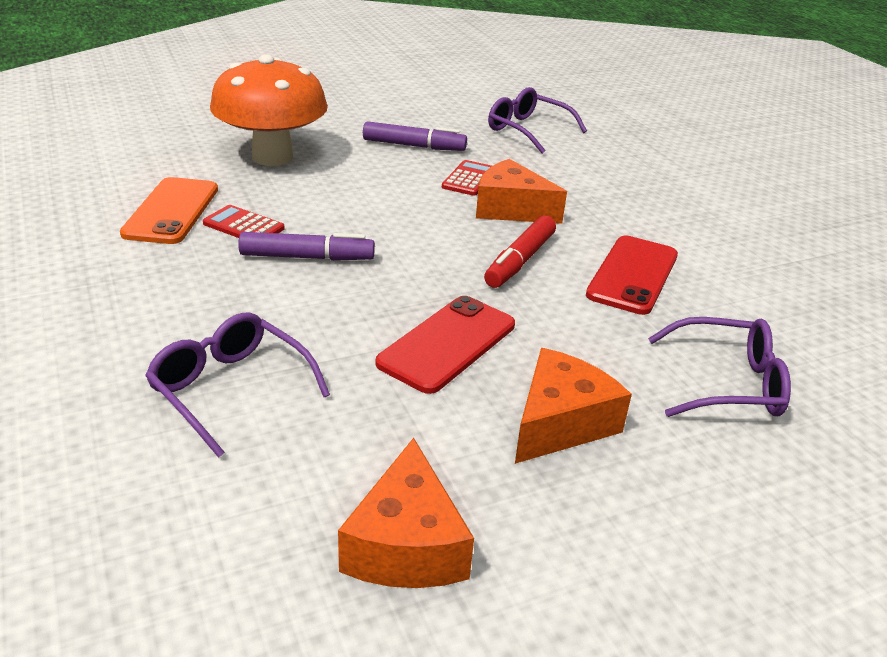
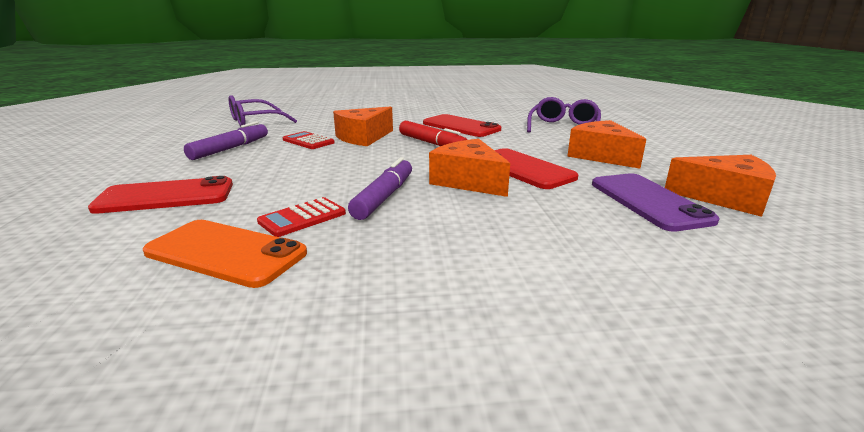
camera: 70 degrees left, 10 degrees down
(231, 390) = (580, 237): purple glasses -> none
(272, 157) = (166, 196): orange mushroom -> red phone
(361, 456) = (648, 201): none -> purple phone
(378, 304) = (468, 181): none -> orange cheese

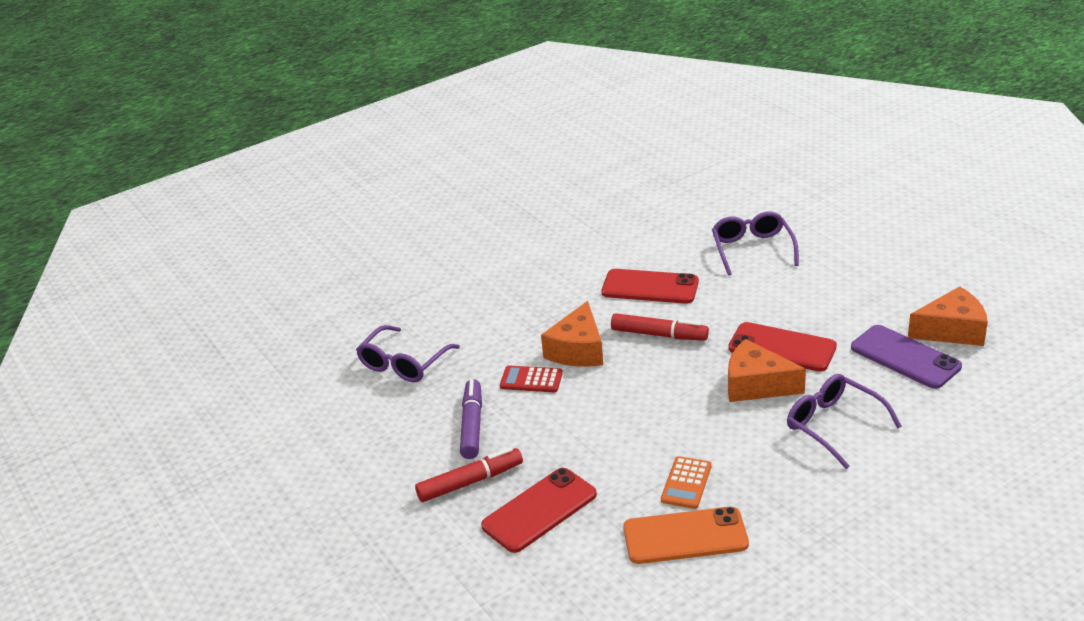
camera: 25 degrees left, 10 degrees up
(165, 170) = (470, 482): none -> red marker
(302, 218) = (686, 483): red calculator -> orange calculator
(384, 197) = (715, 434): purple marker -> none
(509, 224) = (834, 426): none -> purple glasses
(601, 156) = (827, 298): orange cheese -> none

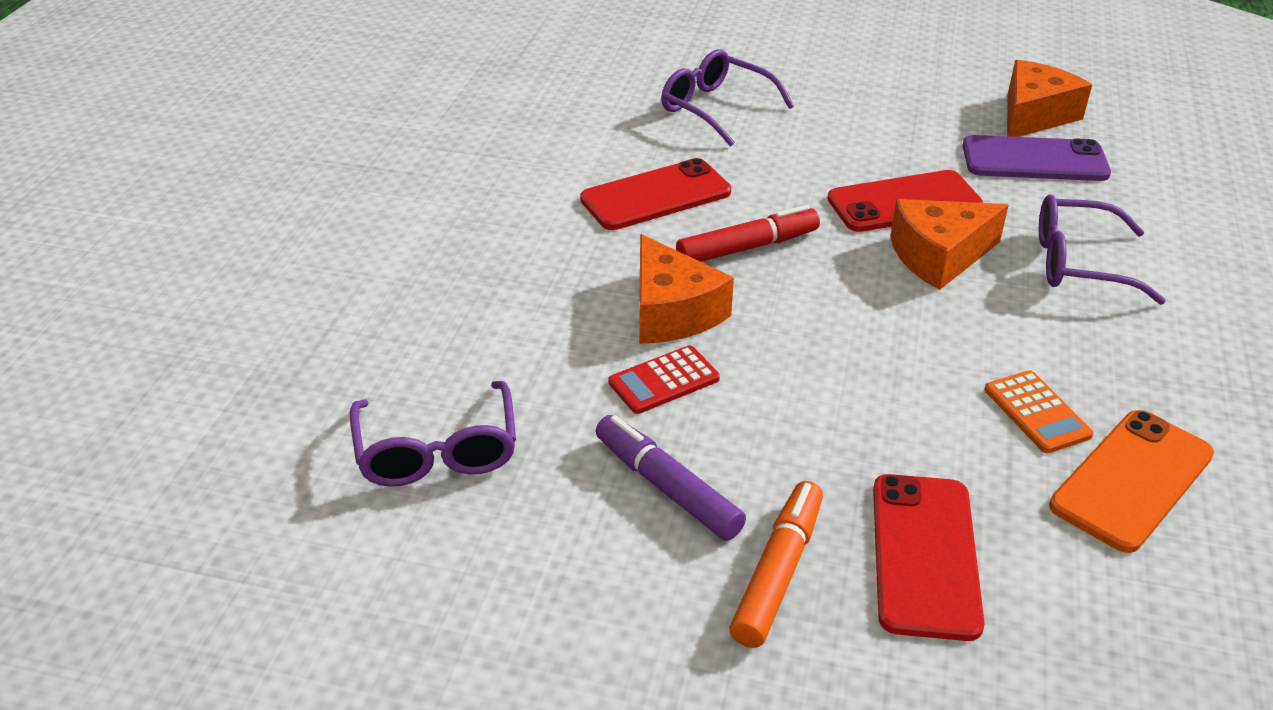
camera: 45 degrees left, 5 degrees up
(470, 482) = (777, 572): red marker -> orange marker

